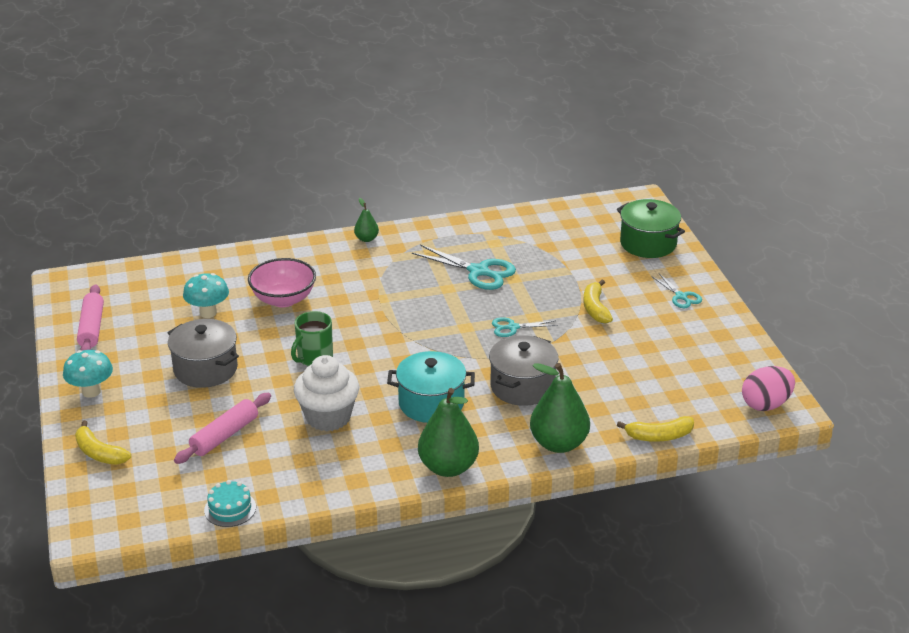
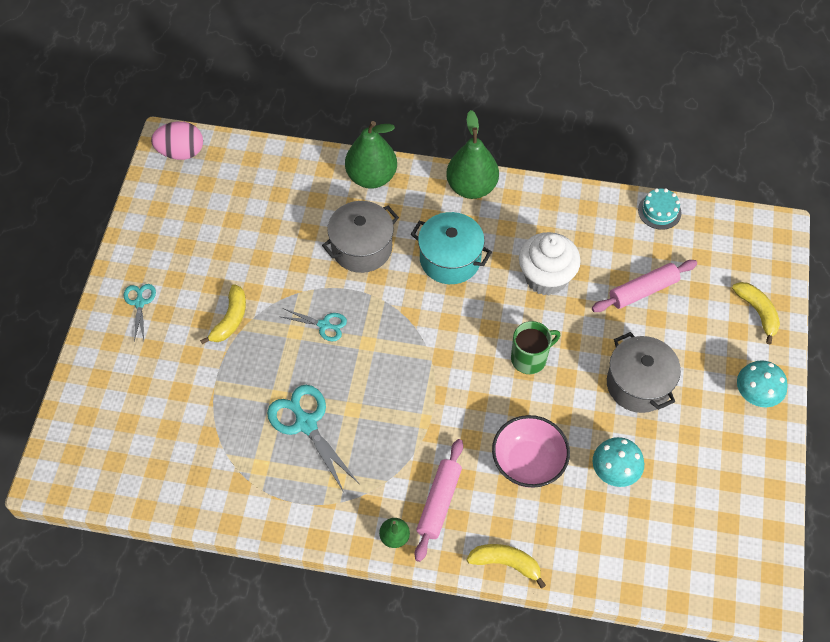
camera: 155 degrees left, 25 degrees up
(92, 328) = (743, 497): pink rolling pin -> pink rolling pin (439, 502)
(648, 243) = (104, 396): green pot -> none
(659, 436) = (289, 154): yellow banana -> yellow banana (506, 563)

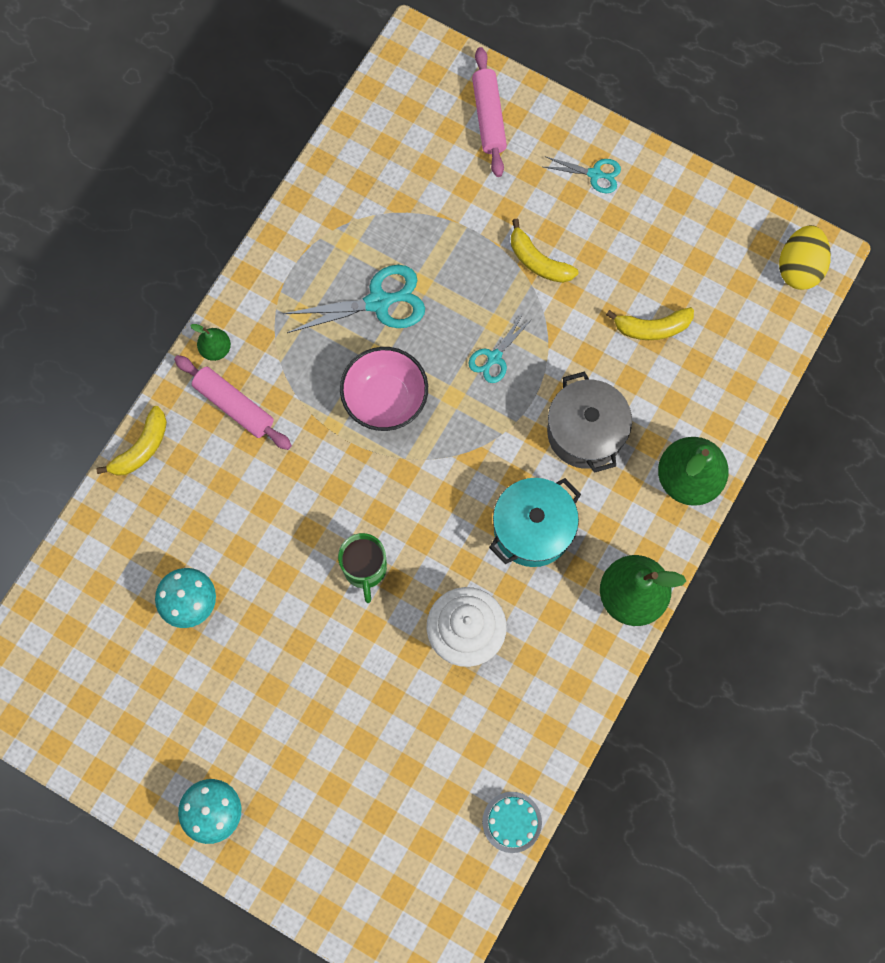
camera: 110 degrees right, 15 degrees up
(181, 152) = (799, 268): pink egg -> yellow egg
(528, 462) = (240, 515): pink bowl -> pink bowl (385, 399)
(638, 384) = (284, 679): grey pot -> none
(643, 290) = (404, 744): pink rolling pin -> pink rolling pin (489, 117)
(757, 312) = (321, 874): yellow banana -> yellow banana (652, 328)

